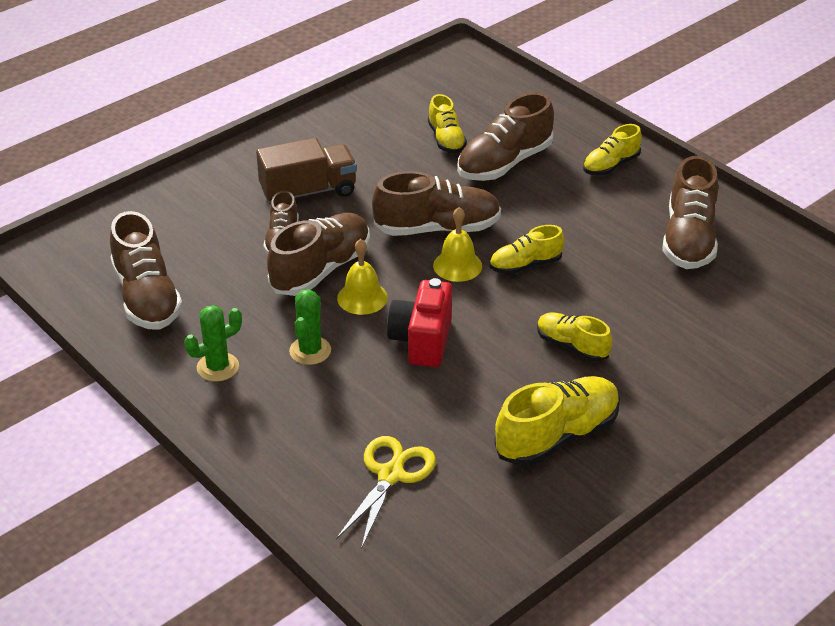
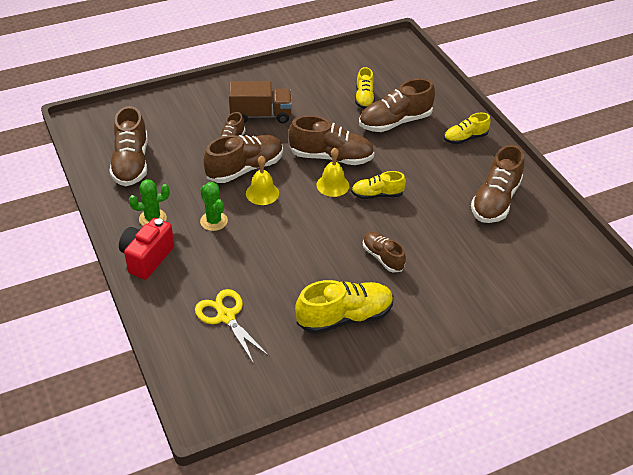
camera: 15 degrees right, 5 degrees up
(310, 351) = (214, 221): green cactus -> green cactus turned 60 degrees counterclockwise
(390, 475) = (226, 316): yellow scissors -> yellow scissors turned 75 degrees counterclockwise
(422, 341) = (287, 231): red camera -> red camera (147, 258)
(572, 346) = (382, 257): yellow shoe -> brown shoe

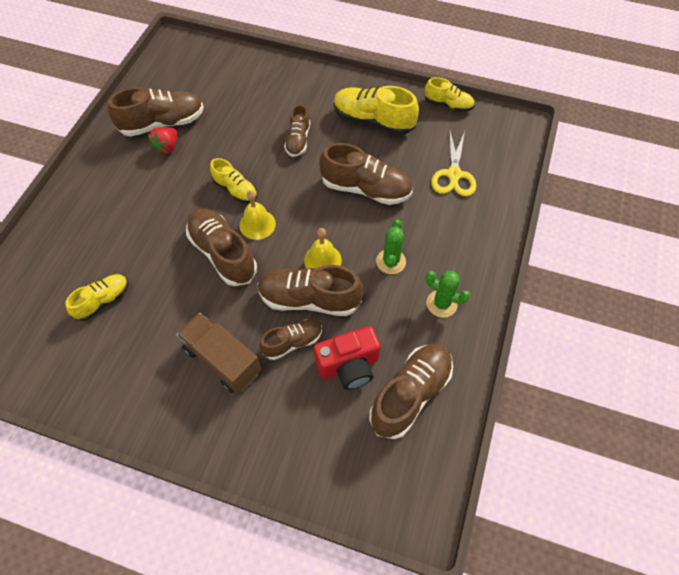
camera: 135 degrees left, 15 degrees up
(147, 258) = (477, 265): red camera -> red camera (349, 366)
(395, 122) = (120, 249): brown shoe -> brown shoe (366, 189)
(464, 188) = (167, 147): none -> red strawberry
(465, 138) = (95, 188): yellow shoe -> yellow shoe (448, 104)

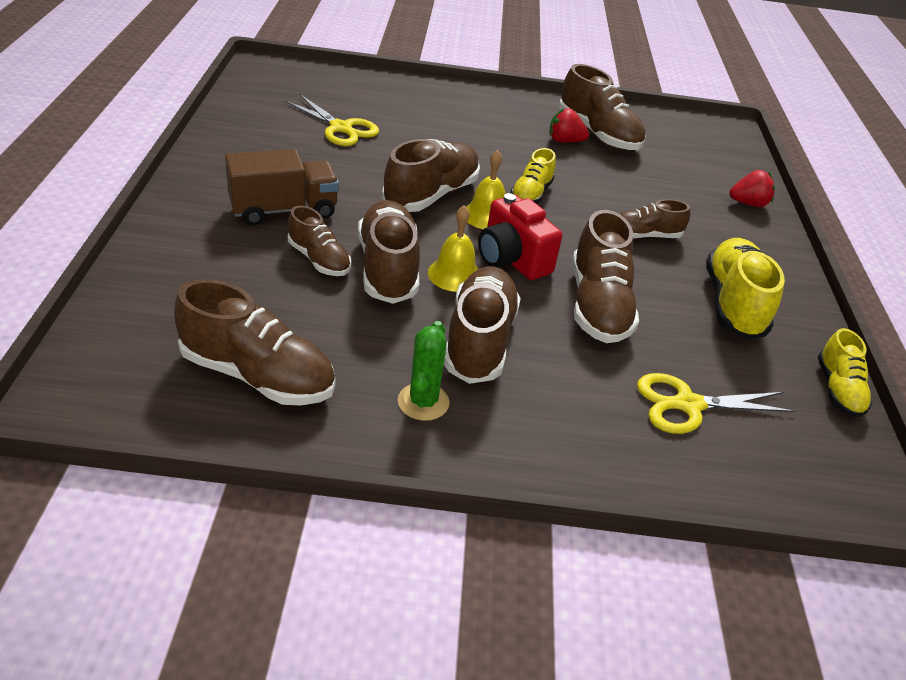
camera: 70 degrees right, 20 degrees down
(103, 301) = (341, 128): yellow shoe -> yellow scissors
(222, 360) = (283, 210): brown truck -> brown truck turned 45 degrees clockwise
(272, 71) = (748, 203): none -> red strawberry
(349, 366) = (293, 311): red camera -> red camera (512, 260)
(391, 261) = (479, 340): green cactus -> brown shoe

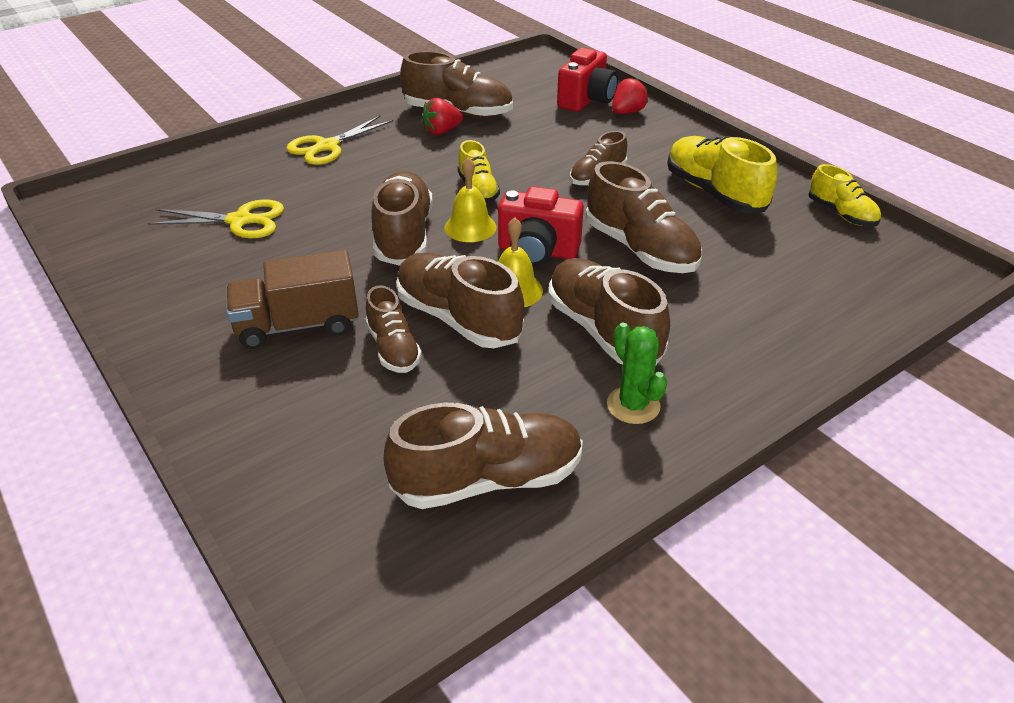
camera: 35 degrees left, 0 degrees up
(283, 210) = (298, 325): brown truck -> brown truck turned 135 degrees counterclockwise
(319, 260) = (393, 348): brown shoe -> brown shoe turned 60 degrees clockwise
(688, 405) = (784, 283): yellow scissors -> yellow scissors (327, 146)
(724, 177) = (586, 100): none -> red camera

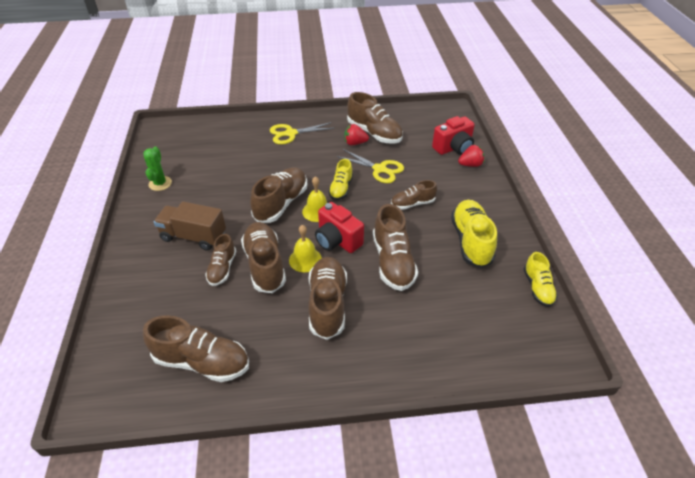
camera: 30 degrees right, 5 degrees up
(240, 221) = (217, 165): yellow scissors -> yellow scissors (379, 169)
(633, 405) = (302, 356): green cactus -> green cactus (160, 183)

